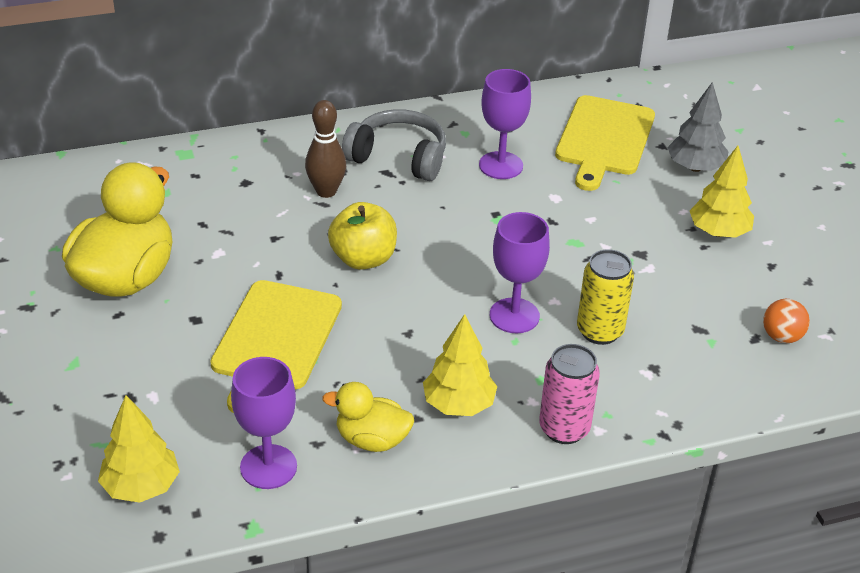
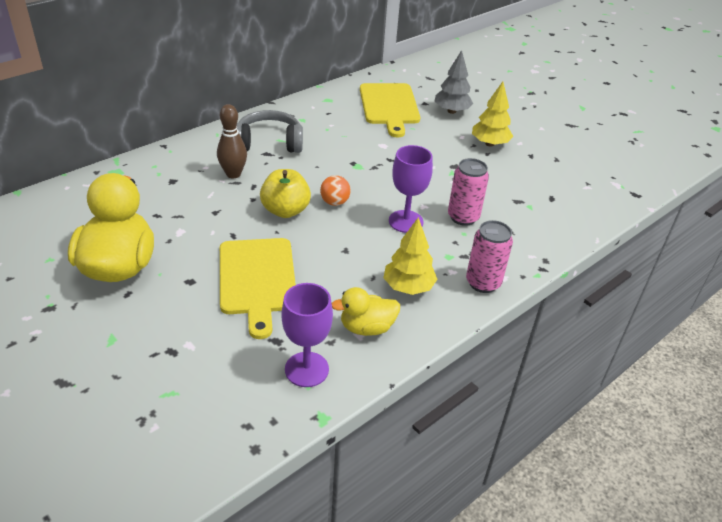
camera: 25 degrees left, 0 degrees up
(141, 486) = (219, 415): yellow tree -> none
(501, 165) = (337, 134): purple goblet -> none
(600, 331) = (463, 217): yellow can -> pink can
(781, 337) = (565, 193): orange ball -> orange ball (334, 202)

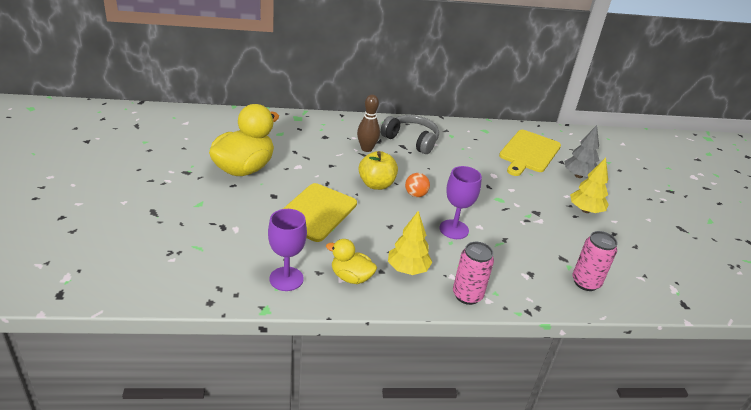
camera: 35 degrees right, 5 degrees down
(463, 217) = (502, 247): pink can -> pink can (585, 282)

